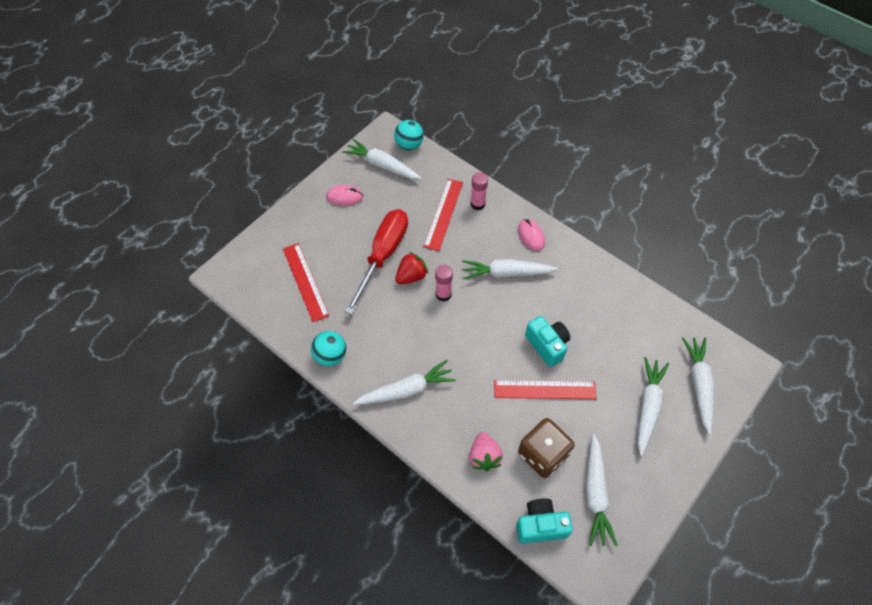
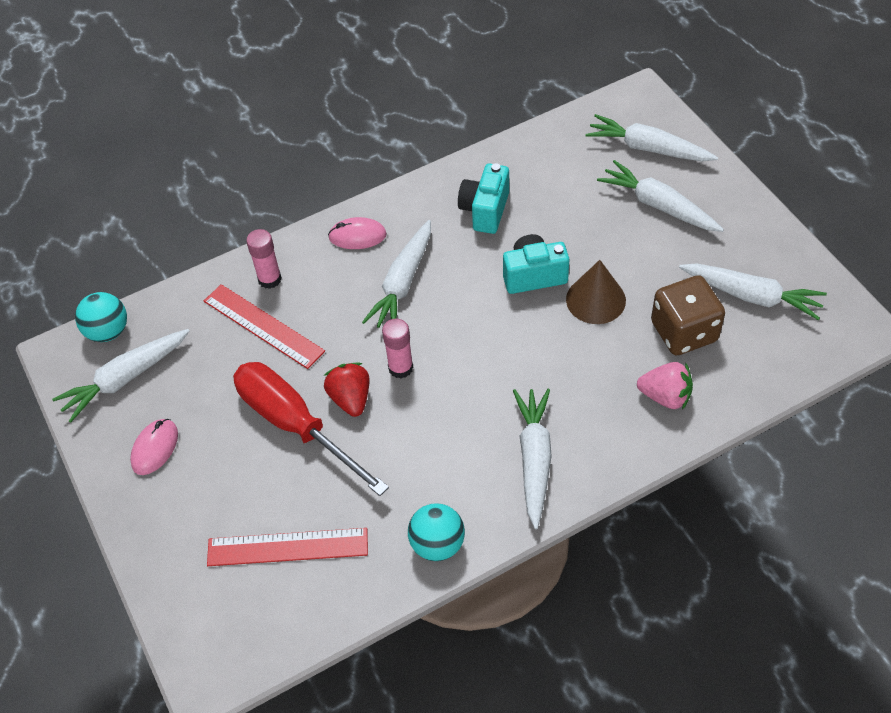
camera: 65 degrees left, 5 degrees down
(540, 525) = (776, 366): turquoise camera -> turquoise camera (485, 210)
(544, 389) = (595, 300): red ruler -> brown cone

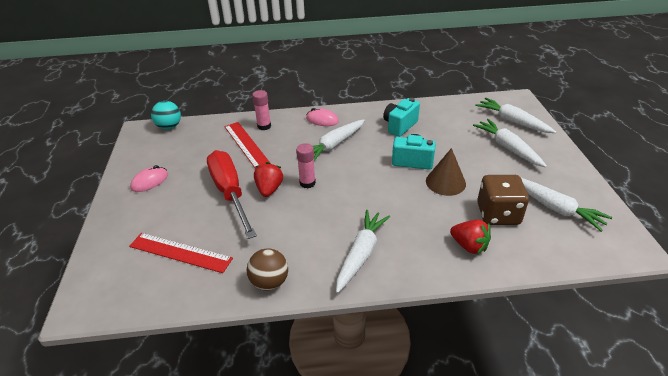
camera: 20 degrees right, 15 degrees down
(125, 379) = (161, 148): white carrot -> none
(437, 544) = (269, 282): turquoise ball -> brown ball
(665, 396) = (469, 246): pink strawberry -> red strawberry

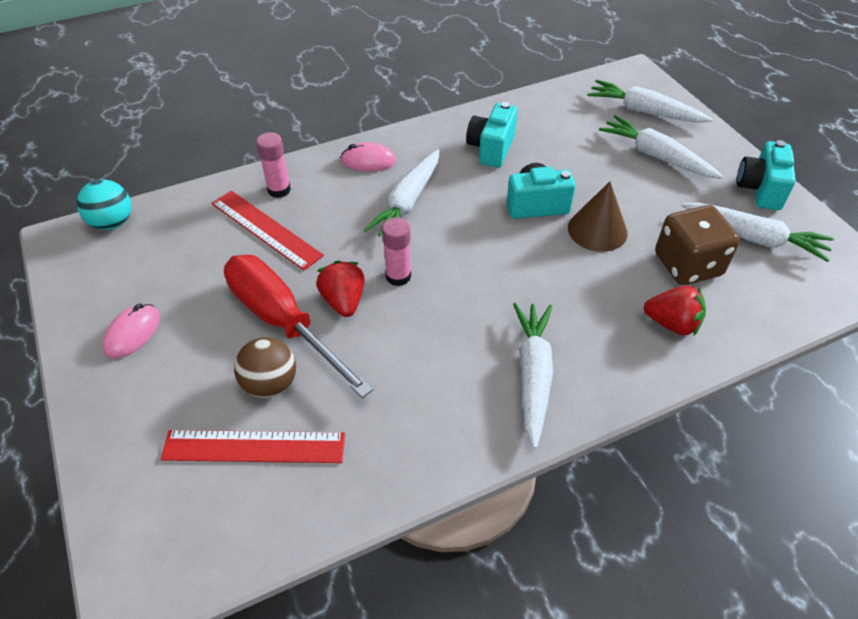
camera: 20 degrees left, 10 degrees up
(269, 282) = (422, 457): brown ball -> brown ball (270, 384)
(574, 180) = (760, 190): none -> turquoise camera

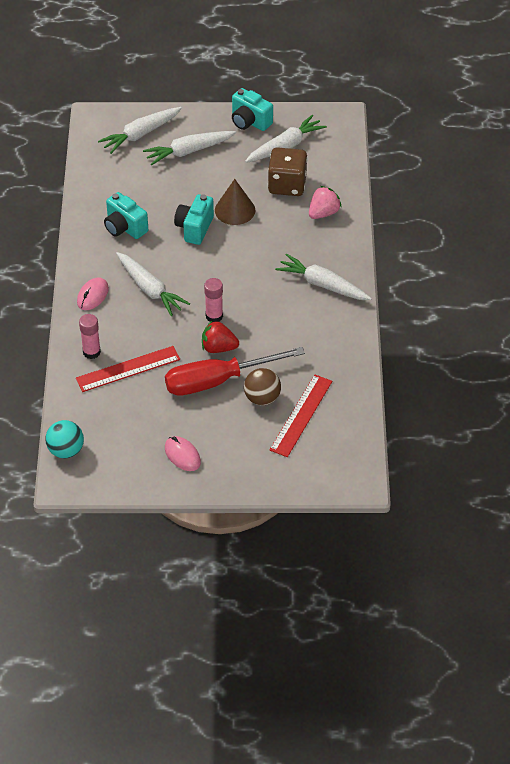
camera: 65 degrees left, 0 degrees up
(672, 323) = (323, 213): red strawberry -> pink strawberry

